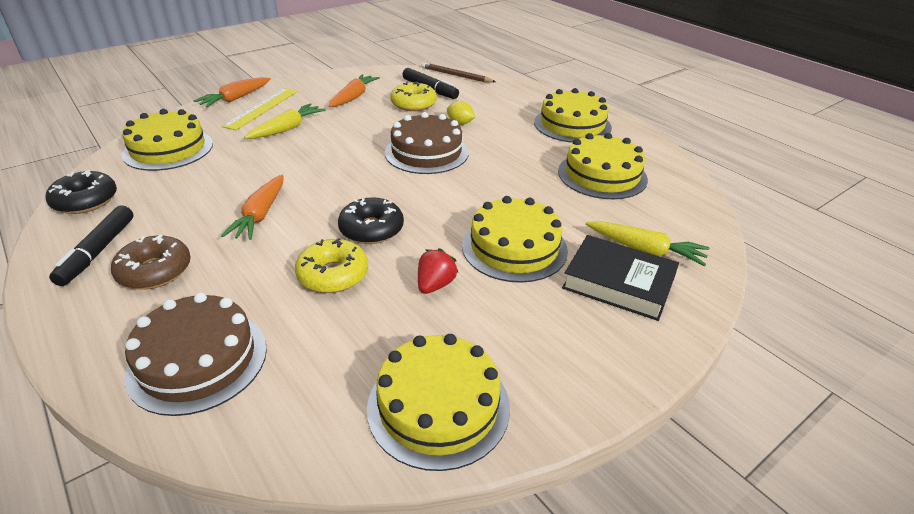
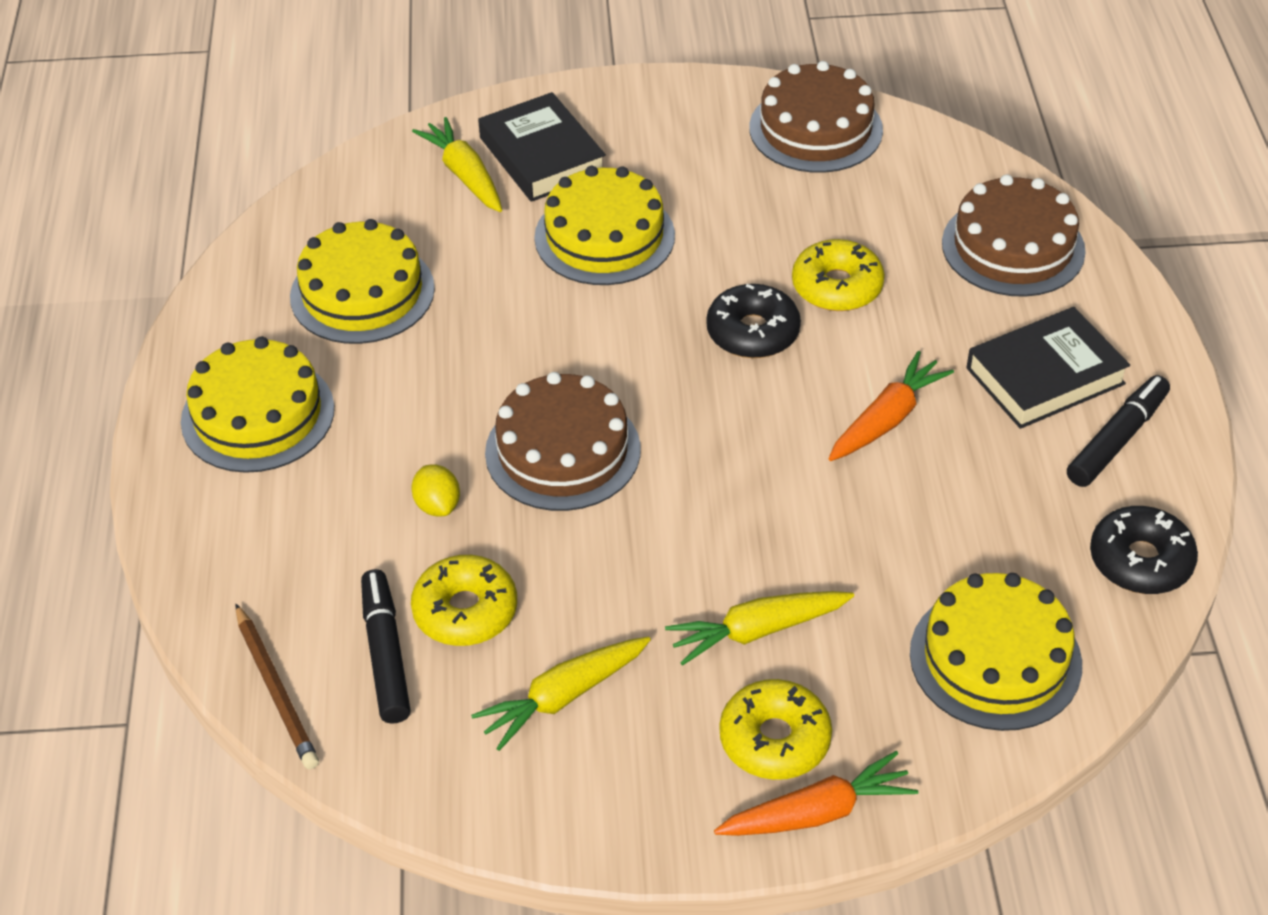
camera: 145 degrees left, 10 degrees up
(155, 271) = (1045, 376): brown donut -> black book
(262, 108) = (774, 739): yellow ruler -> yellow donut
(353, 97) = (563, 697): orange carrot -> yellow carrot
(435, 285) = (733, 229): red strawberry -> none
(438, 406) = (815, 129): yellow cake -> brown cake

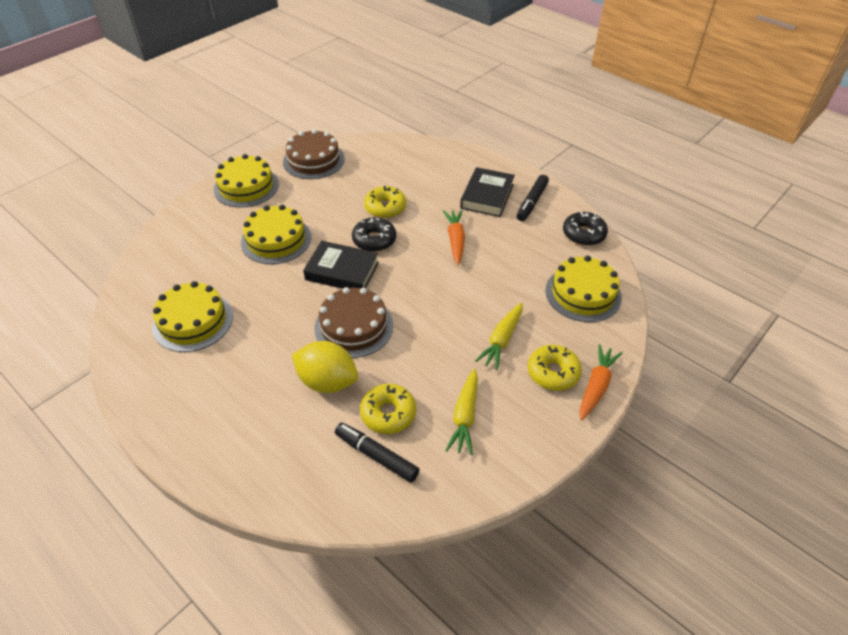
camera: 45 degrees left, 0 degrees up
(258, 415) = (200, 401): yellow cake -> yellow cake (246, 187)
(276, 690) = (346, 509): brown pencil -> none
(437, 505) = (327, 381): yellow lemon -> yellow lemon, size x1.99
(464, 175) = (187, 250): yellow carrot -> none
(542, 155) = (214, 225): black book -> black book (342, 271)
(1013, 247) = (428, 162): brown cake -> none
(1117, 439) = (532, 202): black marker -> black marker turned 150 degrees counterclockwise

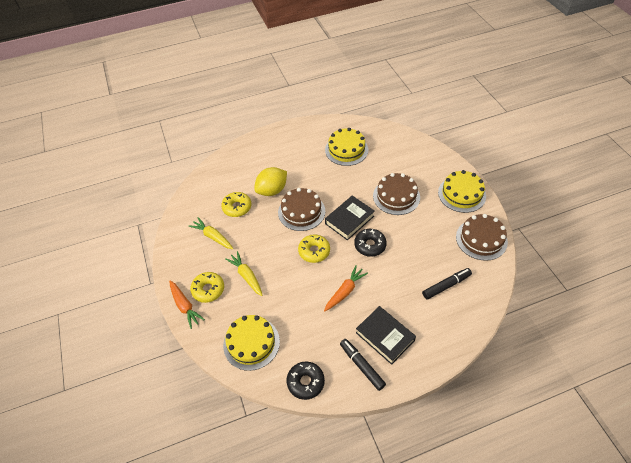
camera: 120 degrees right, 5 degrees up
(276, 240) = (396, 196): yellow cake -> brown cake
(376, 455) = (219, 196): black marker -> black marker (446, 286)
(385, 207) = (402, 263): yellow donut -> yellow donut (314, 251)
(455, 240) = (345, 291): orange carrot -> orange carrot turned 75 degrees counterclockwise

